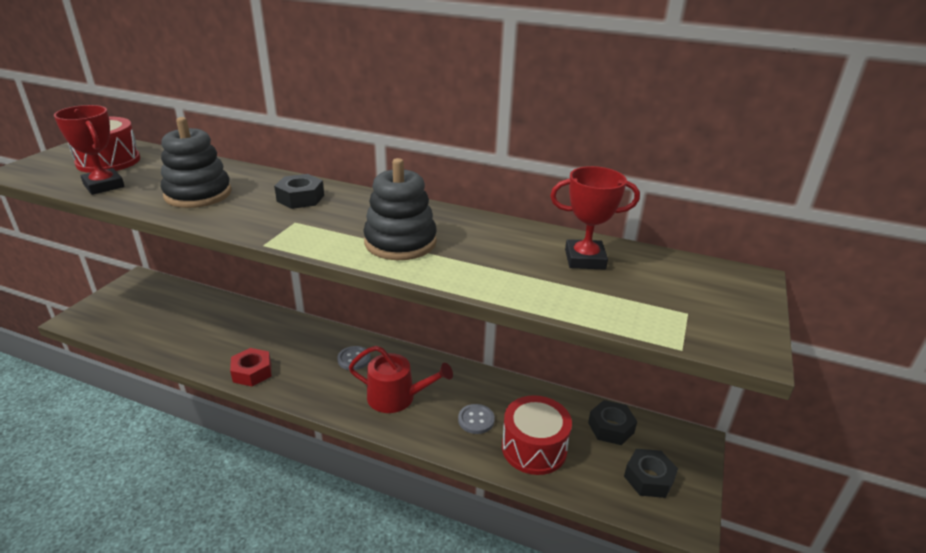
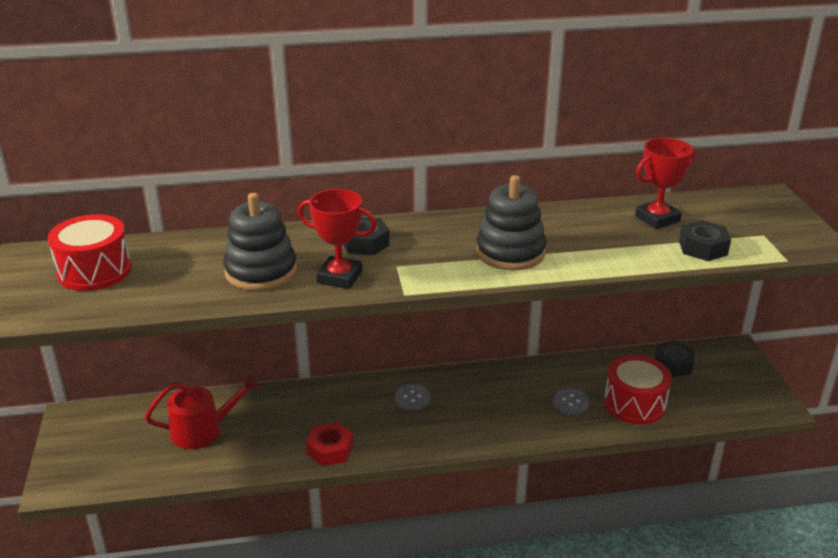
camera: 30 degrees left, 0 degrees up
(104, 186) = (145, 296): red trophy -> red trophy (339, 277)
(397, 397) = (488, 413): red watering can -> red watering can (203, 430)
(649, 478) = (730, 388): black nut -> black nut (703, 248)

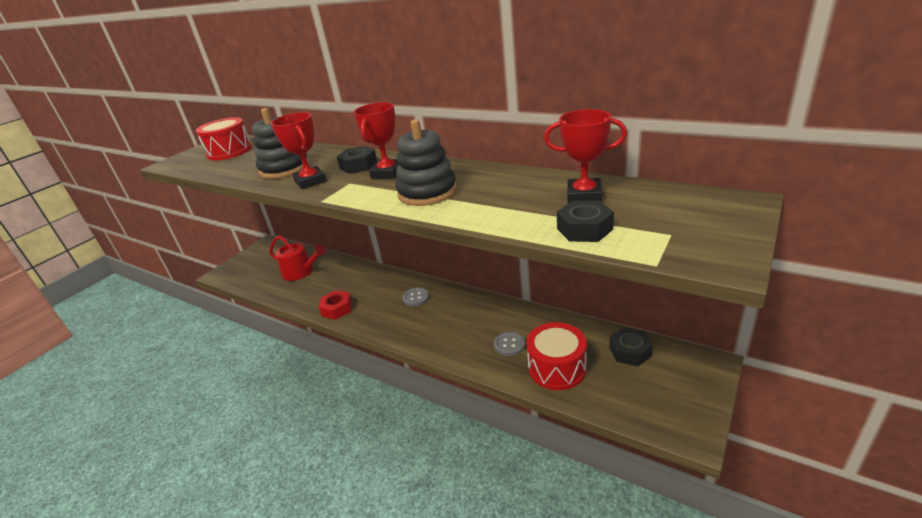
camera: 45 degrees right, 0 degrees up
(421, 243) = (387, 173): none -> red trophy

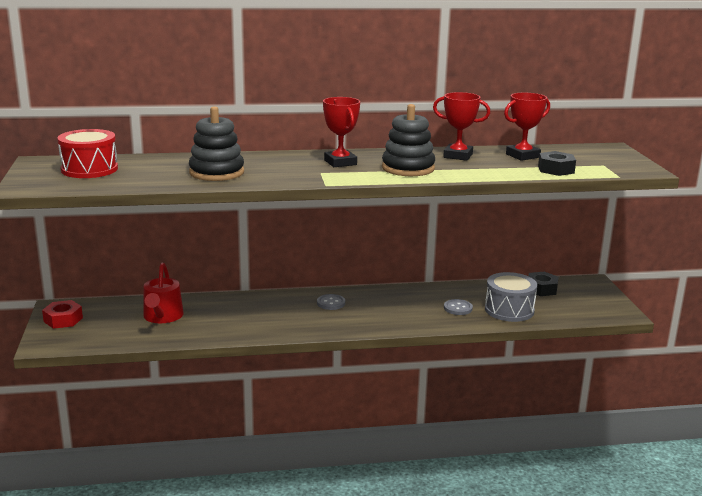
camera: 45 degrees left, 10 degrees down
(301, 272) = (162, 317): red watering can -> red watering can turned 105 degrees clockwise
(310, 181) = (276, 176): red trophy -> red trophy (458, 156)
(337, 309) = (263, 330): red nut -> red nut (63, 320)
(358, 165) = (296, 161): black nut -> none
(557, 368) = (509, 310): red drum -> grey drum

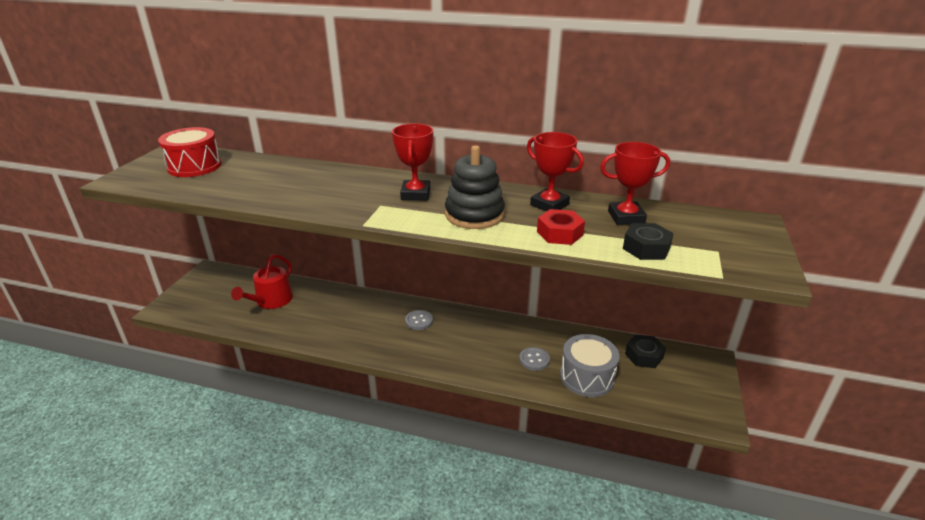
camera: 25 degrees right, 10 degrees up
(63, 320) = (200, 285): red nut -> red nut (559, 233)
(216, 172) = (287, 188): black stacking toy -> none

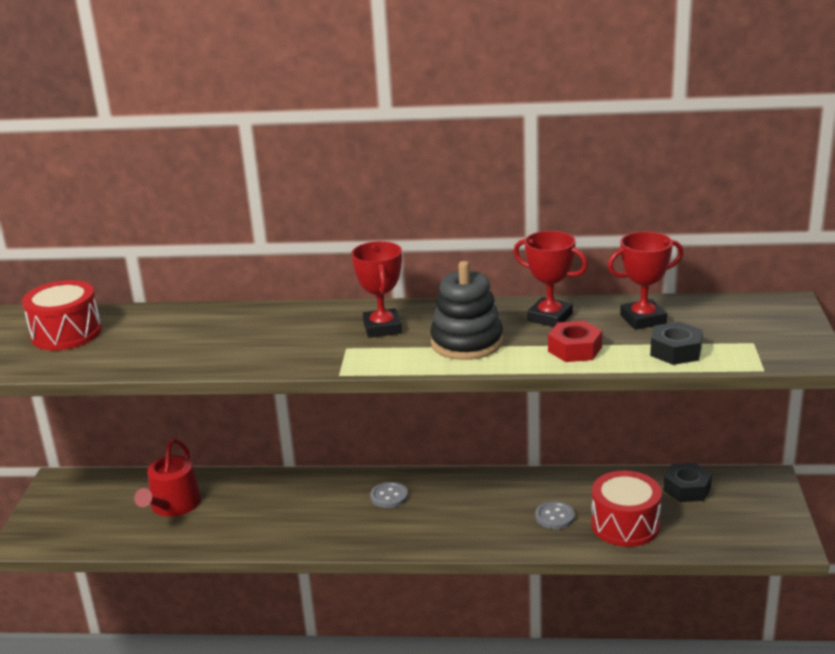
camera: 10 degrees left, 5 degrees down
(587, 377) = (625, 525): grey drum -> red drum

